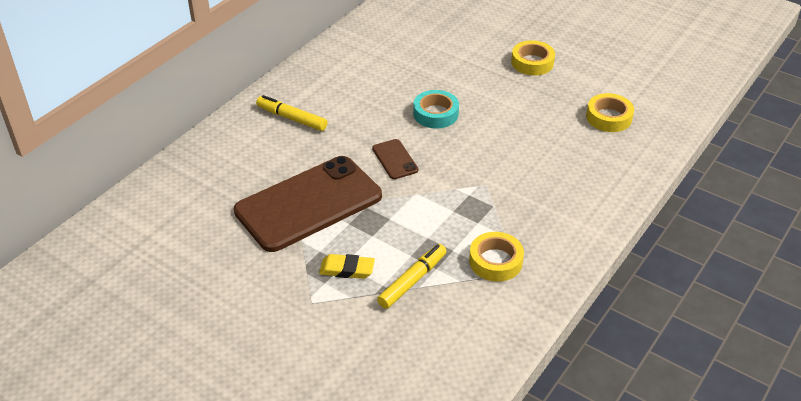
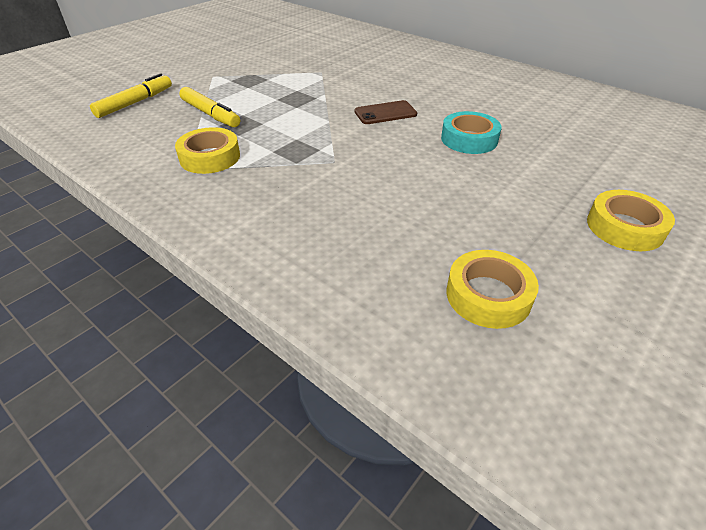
camera: 95 degrees right, 0 degrees up
(292, 118) = (449, 70): yellow marker -> yellow marker (135, 103)
(308, 203) = (328, 76): brown phone -> none
(347, 269) = (241, 89): yellow eraser -> none

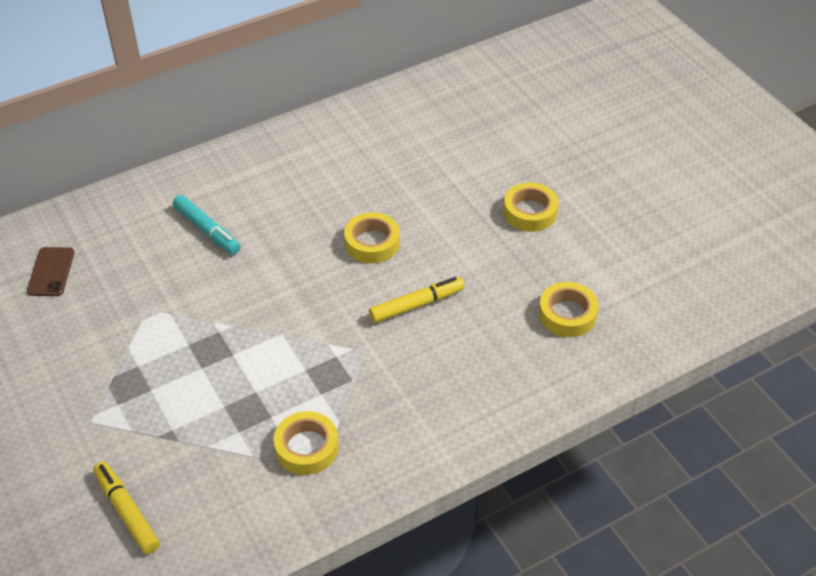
camera: 70 degrees left, 5 degrees up
(210, 114) = (205, 436): yellow marker -> yellow marker (416, 305)
(385, 113) = (288, 284): brown phone -> brown phone (51, 272)
(413, 74) = (207, 230): none -> turquoise marker
(469, 139) = (372, 243): turquoise tape -> yellow tape

